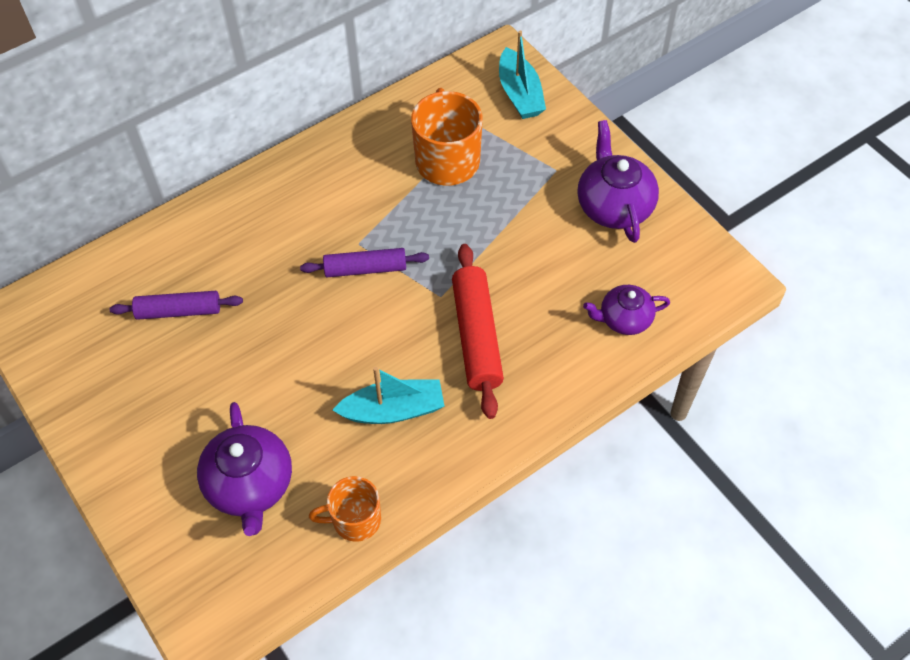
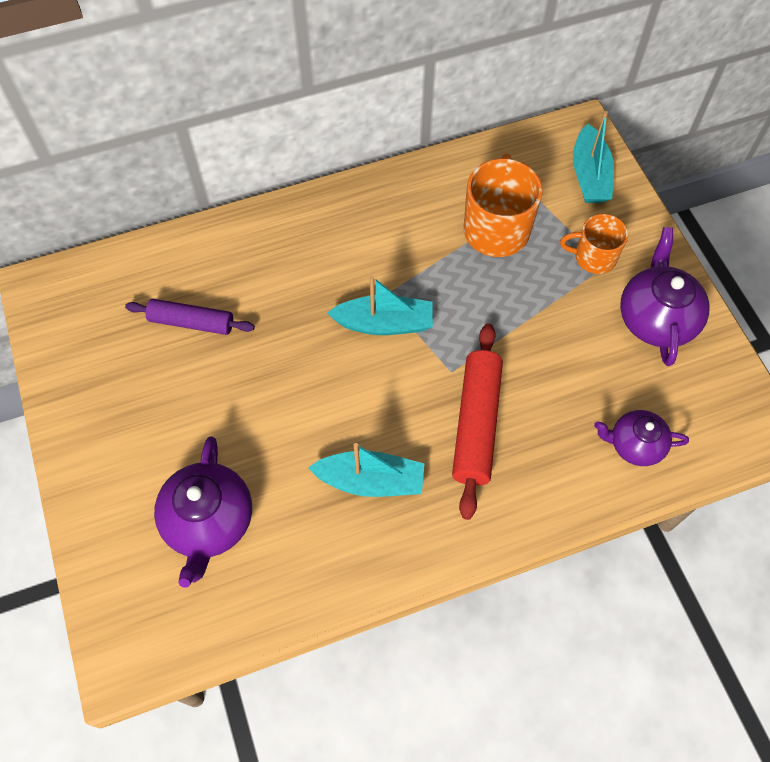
camera: 15 degrees right, 5 degrees up
(355, 519) = (301, 588): orange mug -> orange mug (593, 257)
(365, 269) = (384, 323): purple rolling pin -> turquoise boat

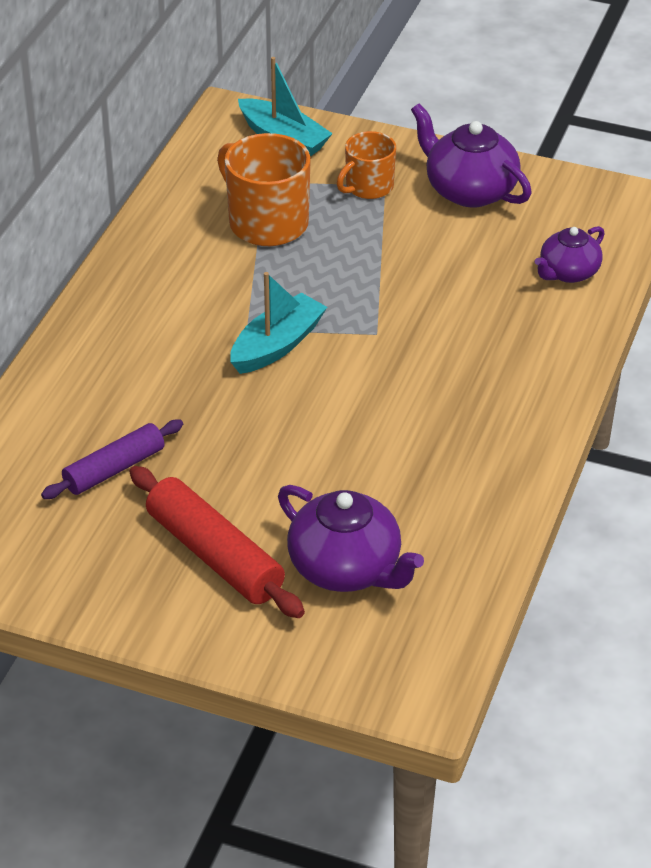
camera: 50 degrees left, 20 degrees down
(370, 481) = (425, 442): turquoise boat -> none
(476, 424) = (445, 348): red rolling pin -> red rolling pin (215, 555)

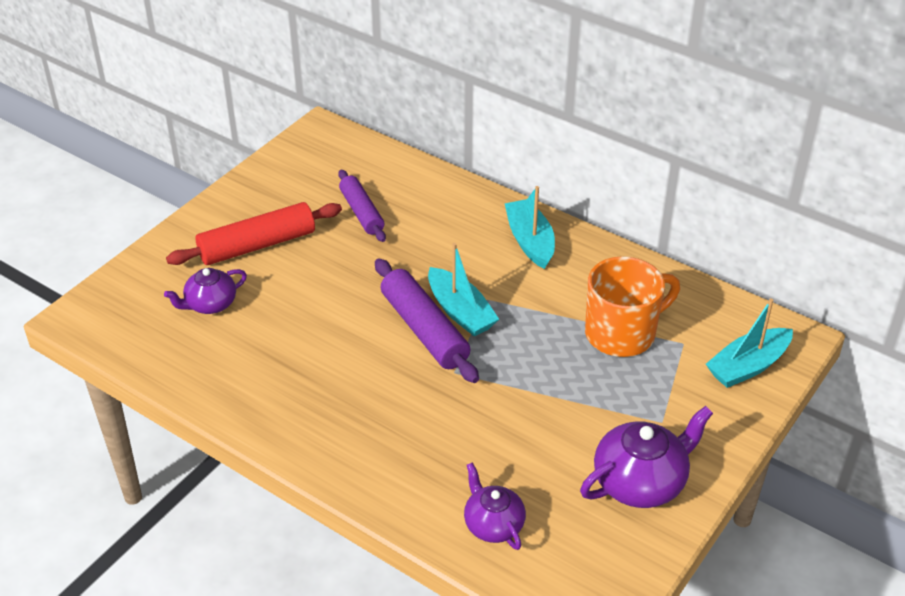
camera: 105 degrees right, 0 degrees up
(130, 310) = (530, 241): none -> turquoise boat
(318, 368) = (424, 330): none -> purple rolling pin
(346, 568) = (210, 304): purple teapot -> purple teapot, size x0.63
(368, 187) = (661, 409): orange mug -> none

